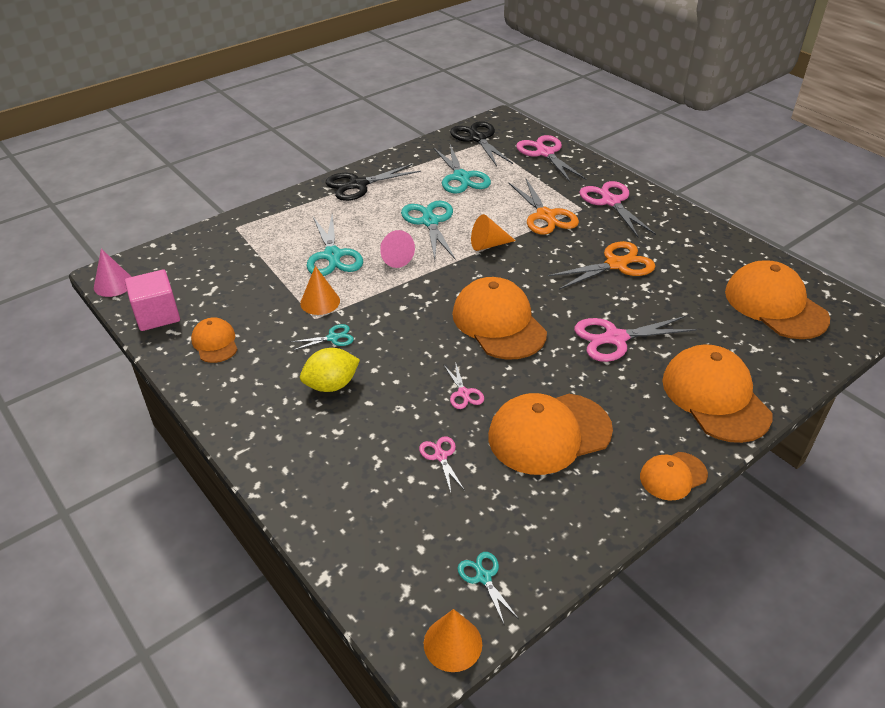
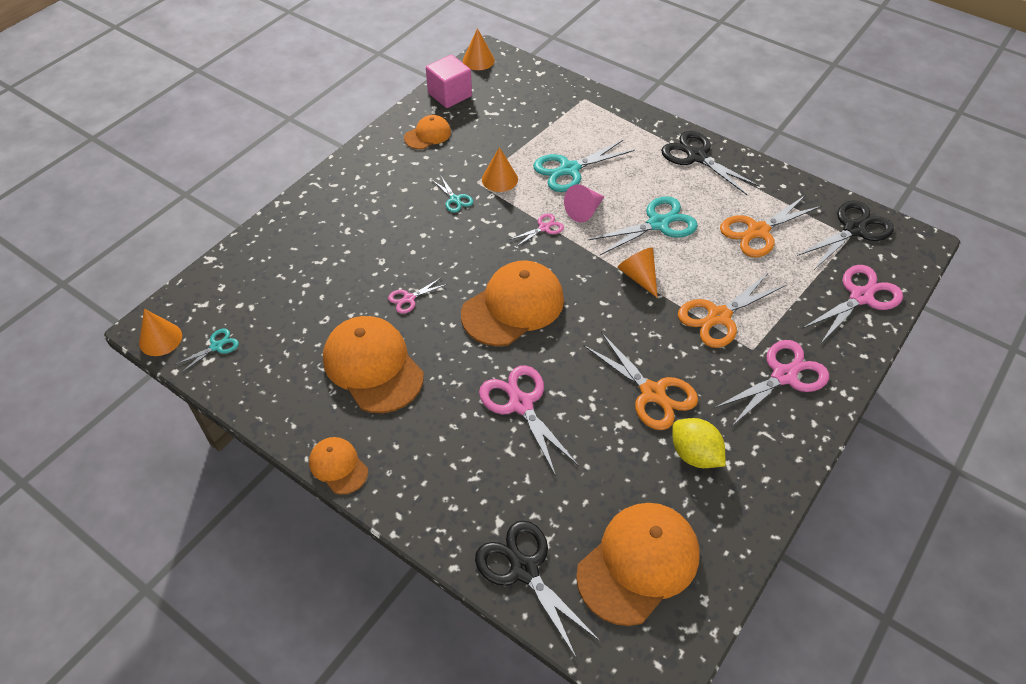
camera: 75 degrees right, 10 degrees up
(113, 284) = (478, 60): pink cone -> orange cone
(331, 385) = (397, 213): yellow lemon -> yellow lemon (694, 454)
(441, 456) = (332, 298): pink scissors -> pink scissors (544, 228)
(461, 177) = (758, 231): turquoise scissors -> orange scissors
(715, 397) = (454, 499): orange cap -> none
(784, 366) = (524, 570): none -> black scissors

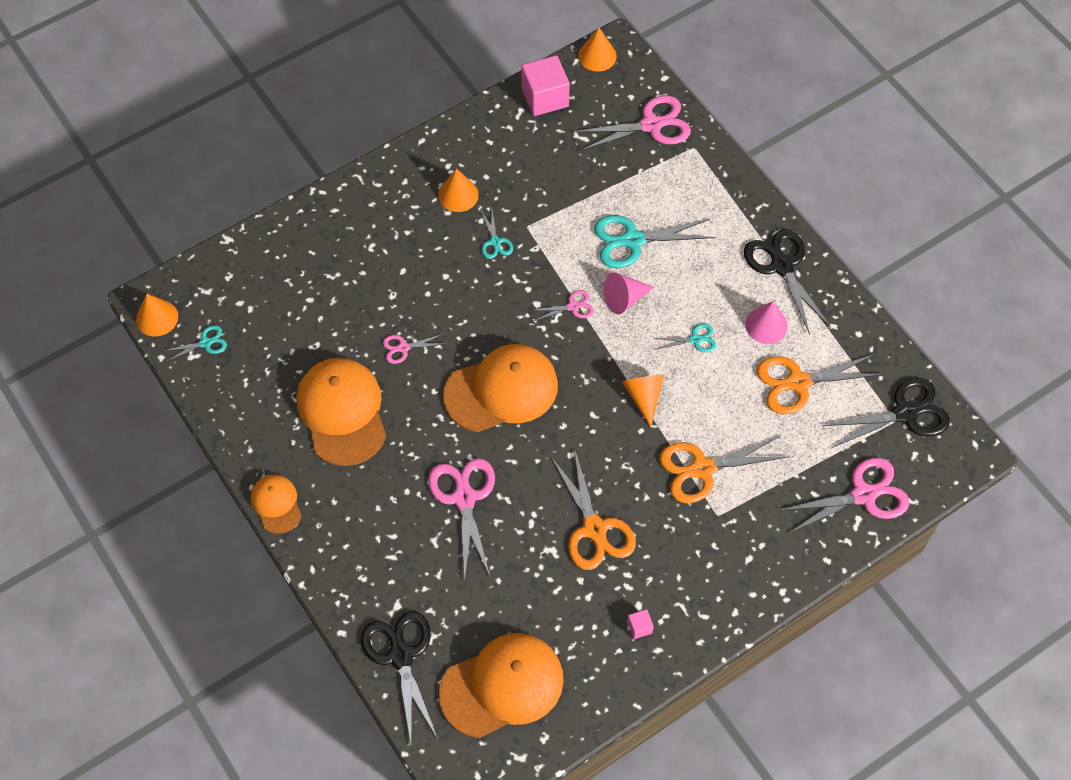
camera: 20 degrees right, 10 degrees up
(428, 135) = (499, 147): orange cap -> none
(499, 179) = (552, 230): orange cone -> orange cone (458, 195)
(658, 224) = (695, 339): turquoise scissors -> turquoise scissors, size x0.51
(694, 454) = (603, 604): yellow lemon -> none
(708, 199) = (766, 325): none -> pink cone
(738, 464) = (639, 627): none -> pink cube
(783, 376) = (733, 554): pink scissors -> pink scissors (651, 125)

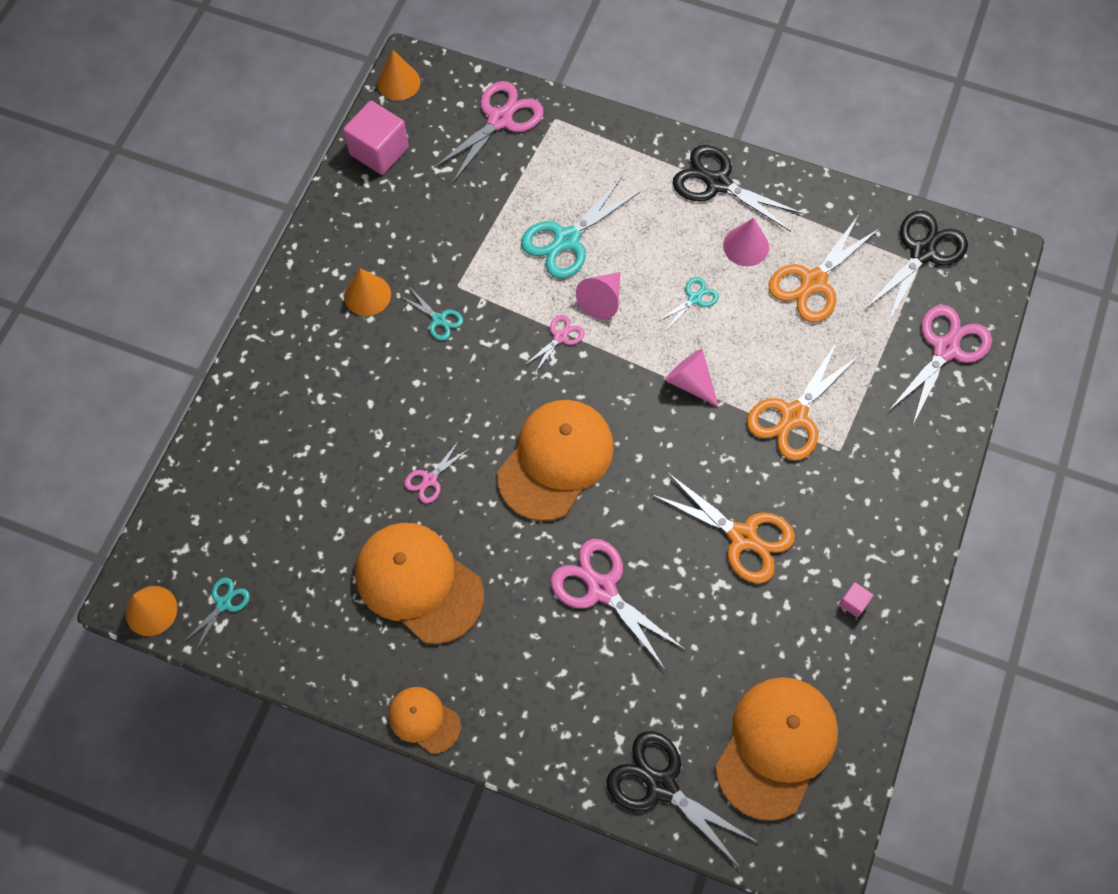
camera: 35 degrees left, 5 degrees up
(644, 397) = (690, 382): orange cone -> pink cone

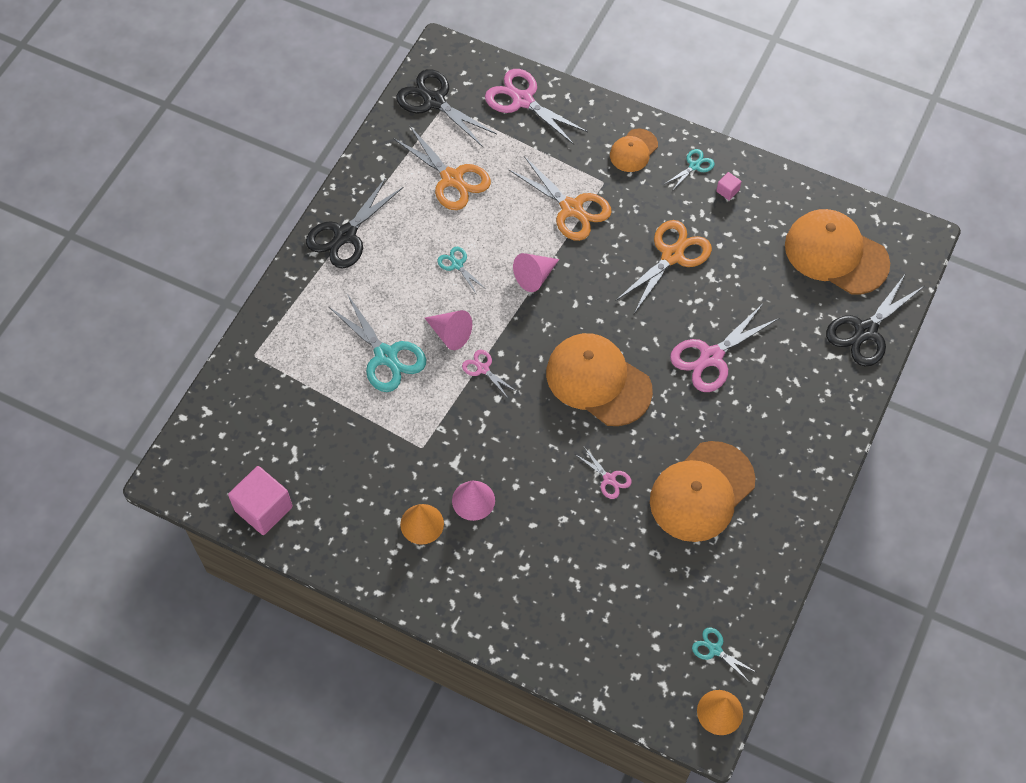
camera: 85 degrees left, 5 degrees down
(398, 82) = (186, 488): orange cone -> none
(424, 720) = (816, 493): orange cap -> orange cap (633, 151)
(439, 319) = (454, 464): turquoise scissors -> turquoise scissors (694, 166)
(500, 120) = (247, 401): pink scissors -> none
(746, 246) = (411, 222): pink cone -> pink cone (473, 500)

